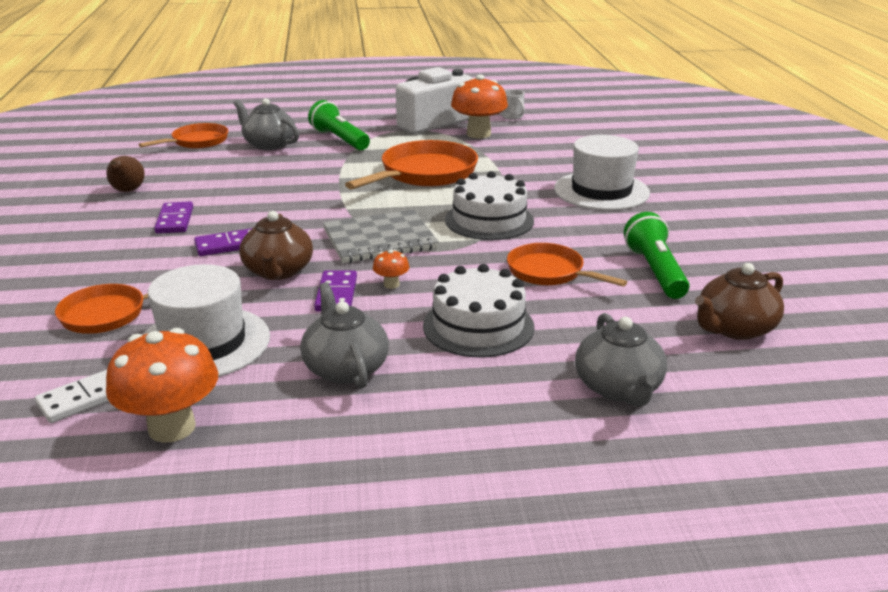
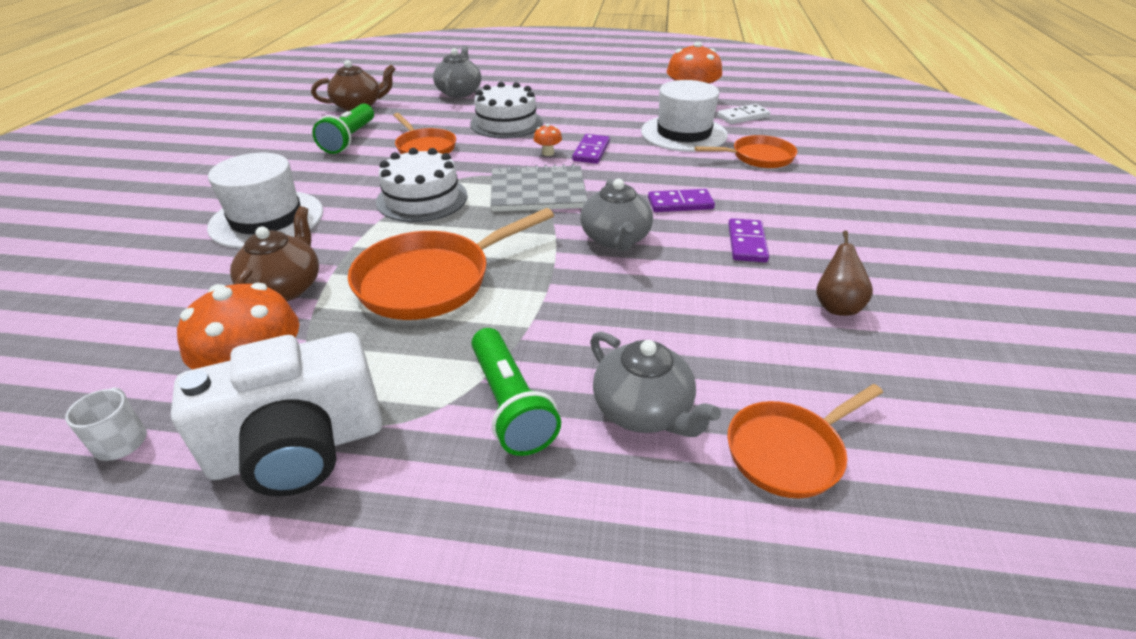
camera: 165 degrees left, 10 degrees up
(278, 271) = (634, 173): brown teapot -> brown teapot (284, 287)
(345, 368) = (597, 113): grey teapot -> grey teapot (616, 239)

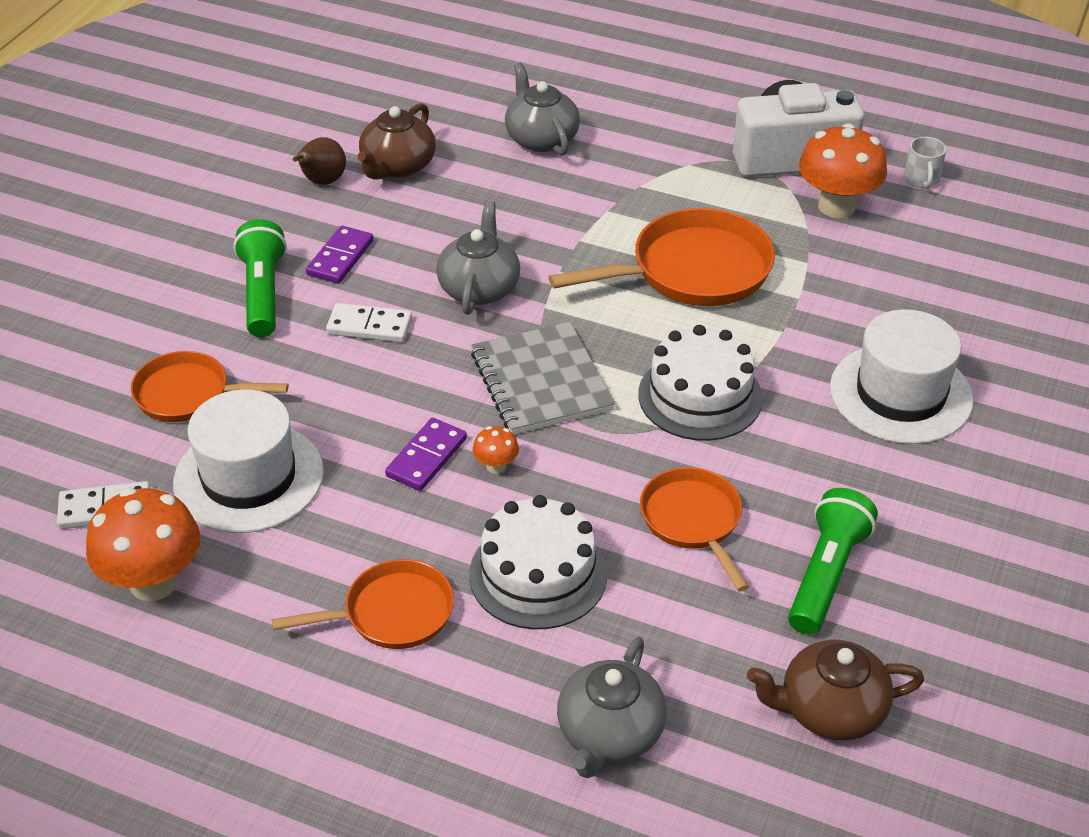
camera: 165 degrees left, 5 degrees up
(284, 287) = (844, 288): brown teapot -> brown teapot (397, 166)
(510, 404) = (637, 157): green flashlight -> green flashlight (263, 293)
(538, 191) = (541, 381): grey notebook -> grey notebook turned 60 degrees clockwise
(680, 204) = (369, 326): purple domino -> white domino
(788, 451) = (459, 103): orange pan -> orange pan (392, 613)

